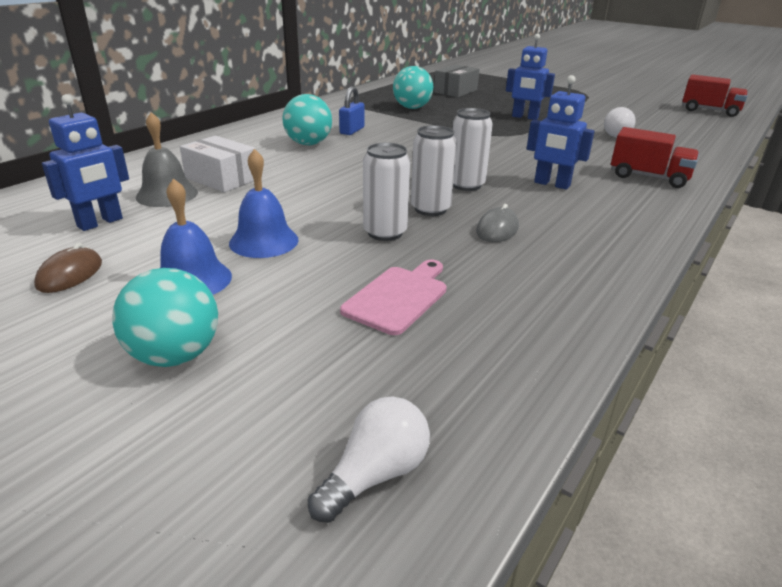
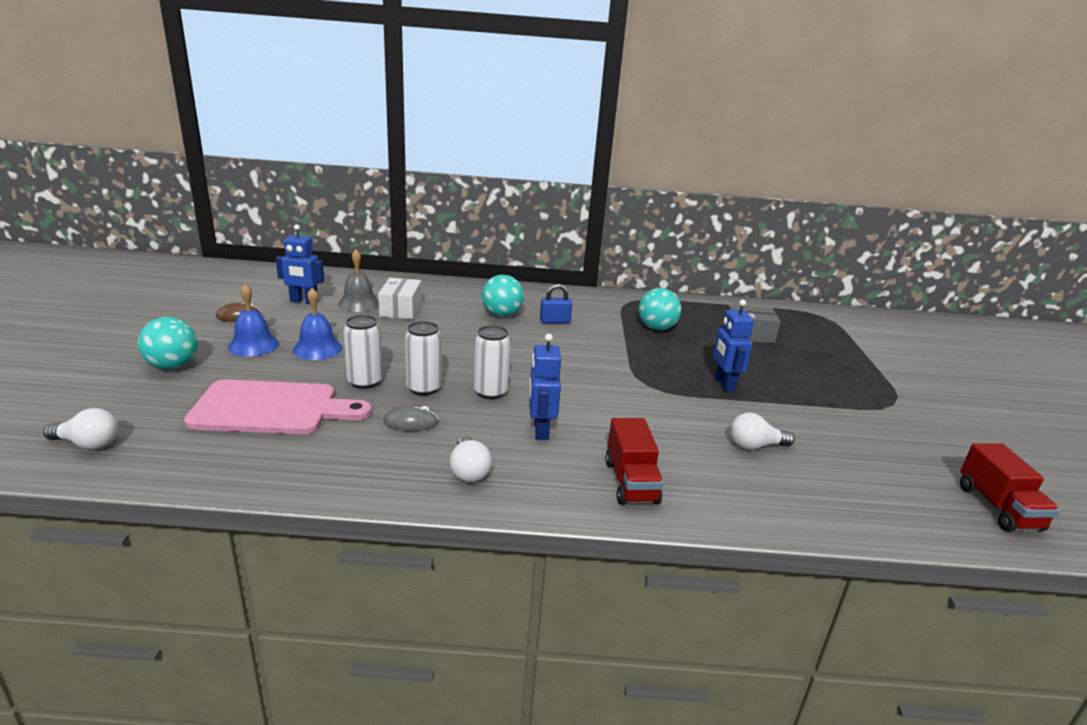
camera: 55 degrees right, 5 degrees down
(398, 297) = (272, 408): pink cutting board -> pink cutting board, size x1.75
(604, 225) = (469, 471): none -> white light bulb

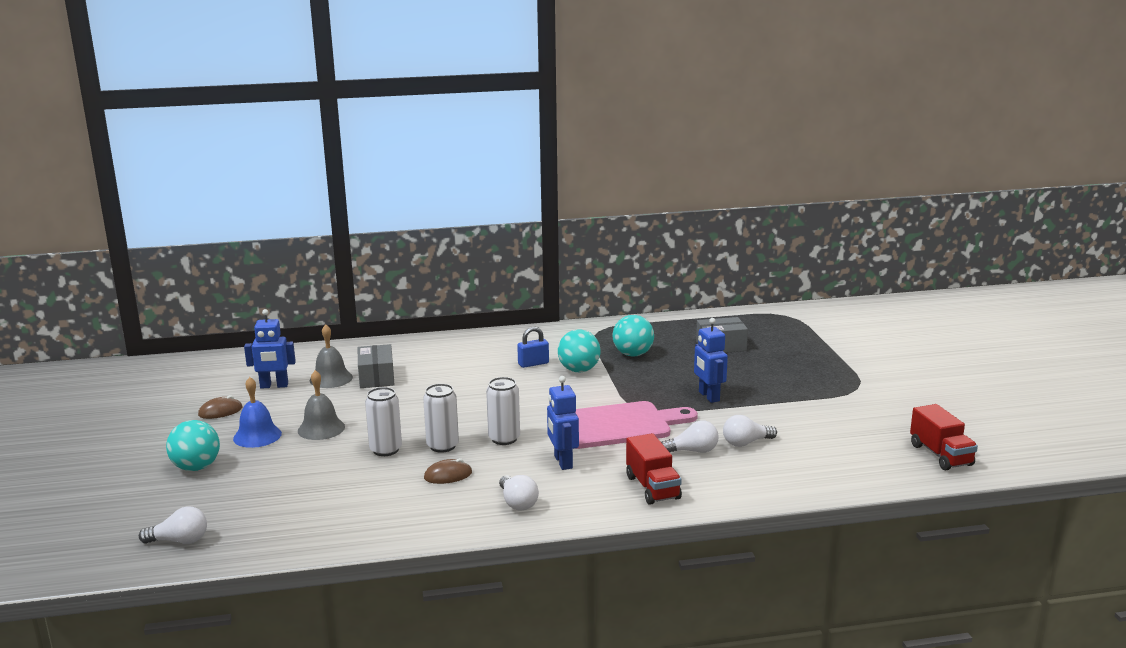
camera: 10 degrees left, 5 degrees down
(272, 408) = (318, 486): pink cutting board -> pink cutting board (618, 425)
(317, 349) = (321, 428): blue bell -> grey bell
(401, 309) = (376, 377): white box -> grey box
(411, 422) = (448, 475): grey mouse -> brown mouse
(501, 315) = (479, 366): turquoise ball -> turquoise ball (579, 370)
(691, 444) = (693, 451): none -> white light bulb

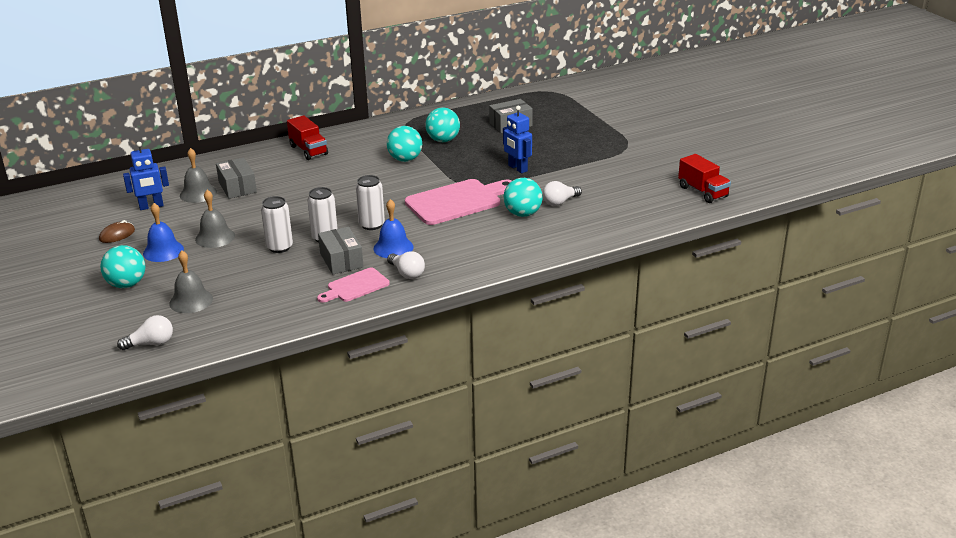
camera: 15 degrees left, 10 degrees up
(253, 497) = (191, 301): none -> grey bell
(448, 475) = (341, 260): brown mouse -> grey box
(448, 509) = (355, 286): none -> pink cutting board
(516, 469) = (393, 247): none -> blue bell
(533, 364) = (365, 158): blue padlock -> none
(562, 462) = (427, 237): blue robot -> none
(652, 487) = (504, 246): red truck -> red truck (308, 150)
(693, 451) = (522, 214): white light bulb -> turquoise ball

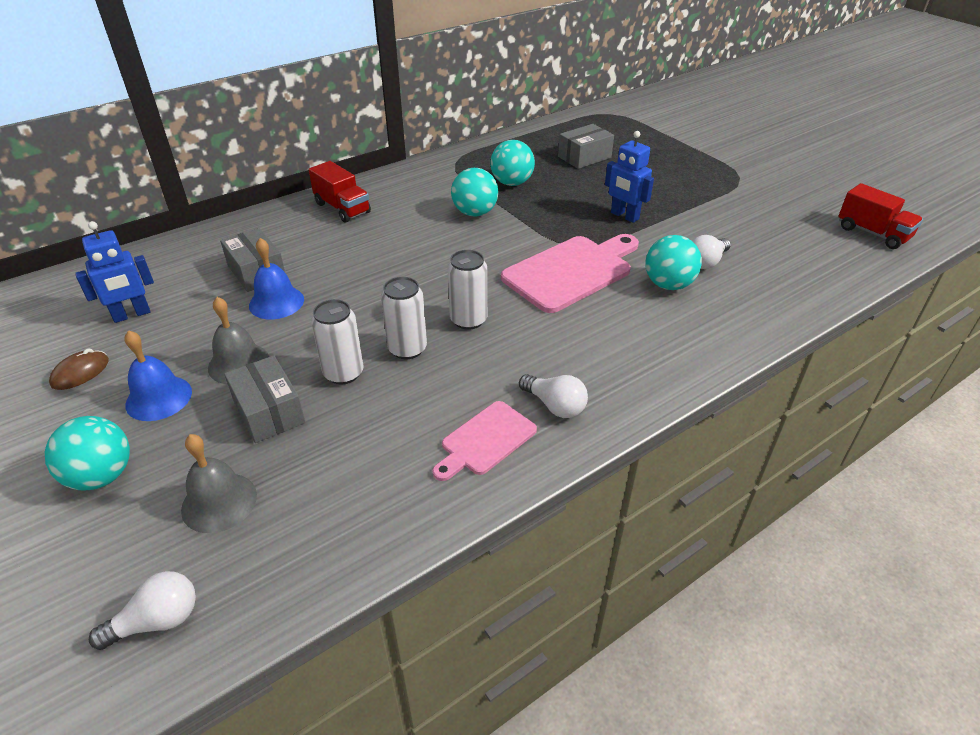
camera: 10 degrees left, 10 degrees up
(198, 193) = (200, 287): grey bell -> none
(341, 260) = (446, 389): grey box -> grey box (269, 411)
(393, 247) = (515, 358): blue bell -> blue bell (276, 302)

